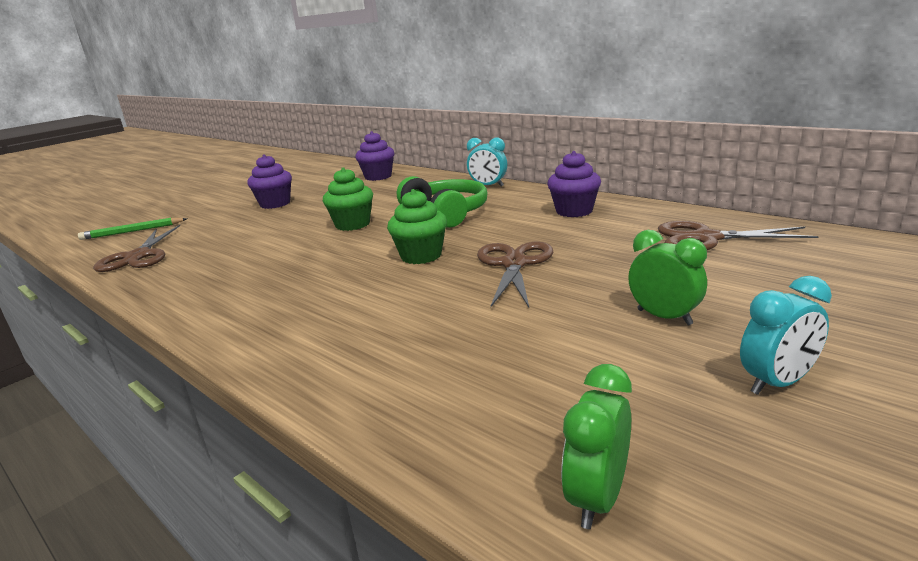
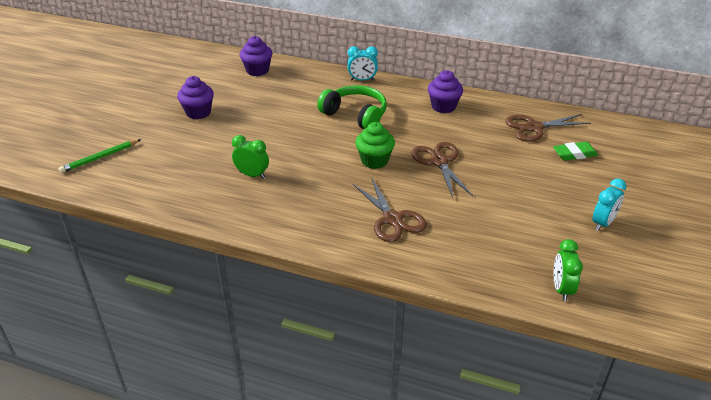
camera: 25 degrees left, 15 degrees up
(138, 256) = (149, 185): brown scissors -> brown scissors (392, 219)
(352, 224) = (294, 133): green cupcake -> none
(664, 317) = (541, 192): green clock -> green clock (252, 175)
(765, 274) = (574, 154): none -> green eraser

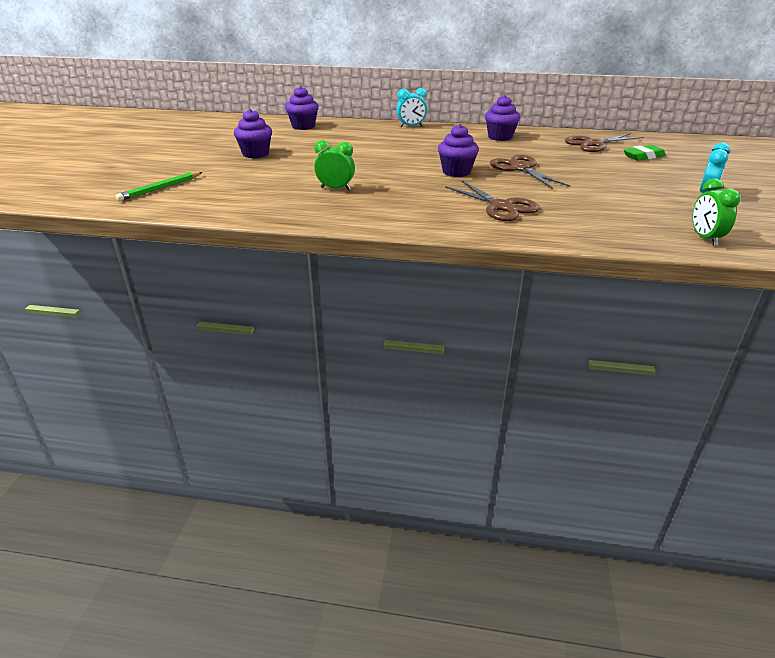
camera: 10 degrees left, 5 degrees down
(355, 115) = (418, 146): green headphones -> none
(374, 161) = (456, 172): green cupcake -> purple cupcake

